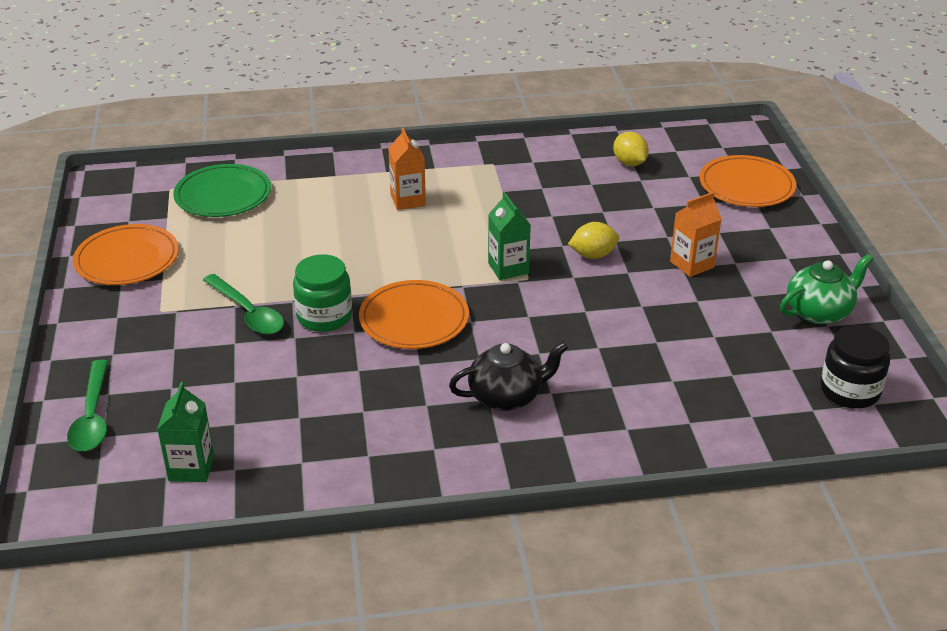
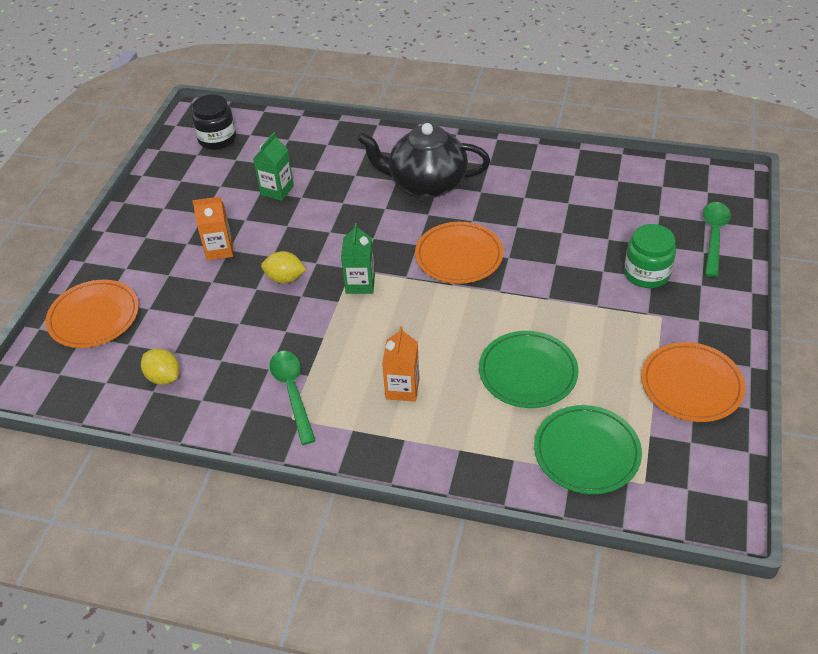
camera: 155 degrees left, 10 degrees up
(191, 468) = (645, 186): green carton -> green carton (277, 190)
(248, 313) = (587, 295): green spoon -> green spoon (292, 392)
(293, 235) = (528, 372): none -> green plate
(324, 316) = (527, 276): green jar -> green jar (646, 273)
(506, 397) = (426, 184): black teapot -> black teapot, size x1.54
(629, 163) = (164, 377): yellow lemon -> yellow lemon turned 45 degrees counterclockwise
(819, 312) = (175, 190): green teapot -> none

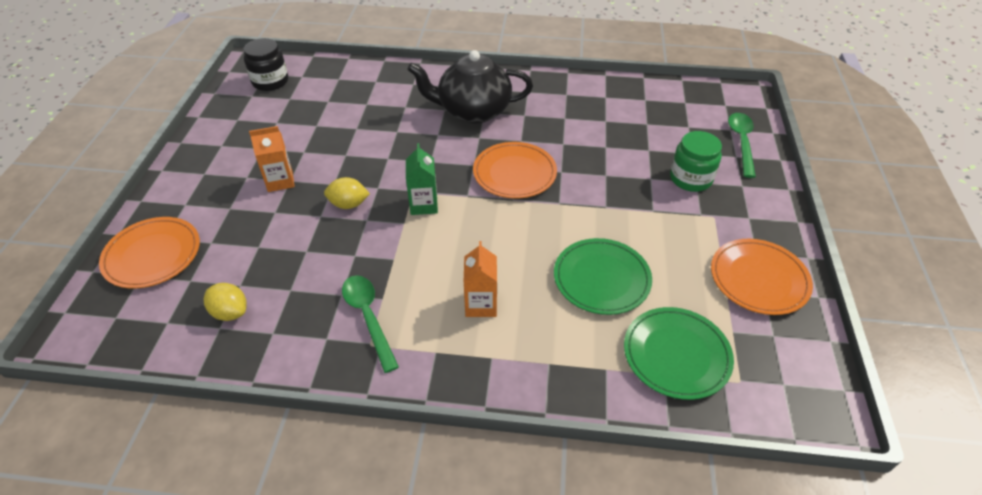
camera: 10 degrees left, 0 degrees up
(277, 190) = (332, 124): green carton -> none

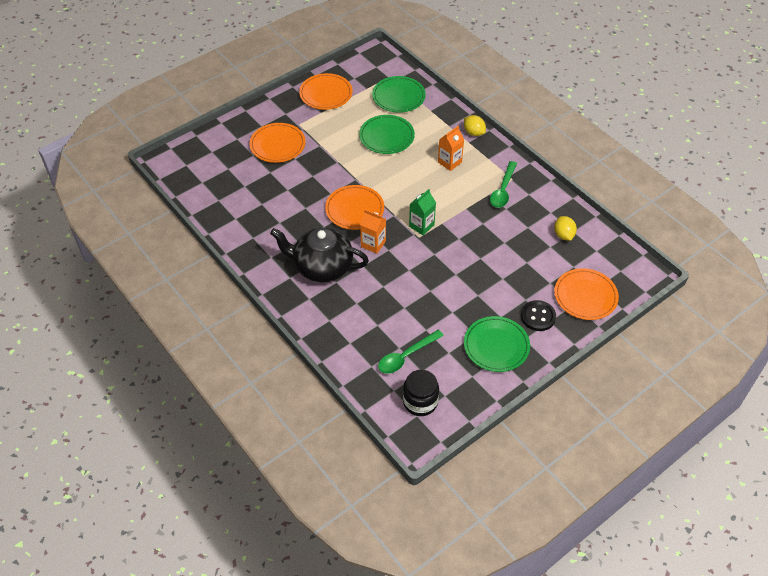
camera: 135 degrees left, 5 degrees up
(202, 200) = (538, 316): none -> black button
(231, 152) = (496, 346): none -> green plate
(280, 181) = (483, 298): orange carton -> orange carton (373, 244)
(348, 204) = (459, 254): yellow lemon -> yellow lemon (474, 132)
(473, 111) = (322, 267): black teapot -> black teapot turned 150 degrees clockwise
(690, 178) = (277, 145): green jar -> orange plate
(741, 142) = (220, 142): green spoon -> green spoon (406, 356)

